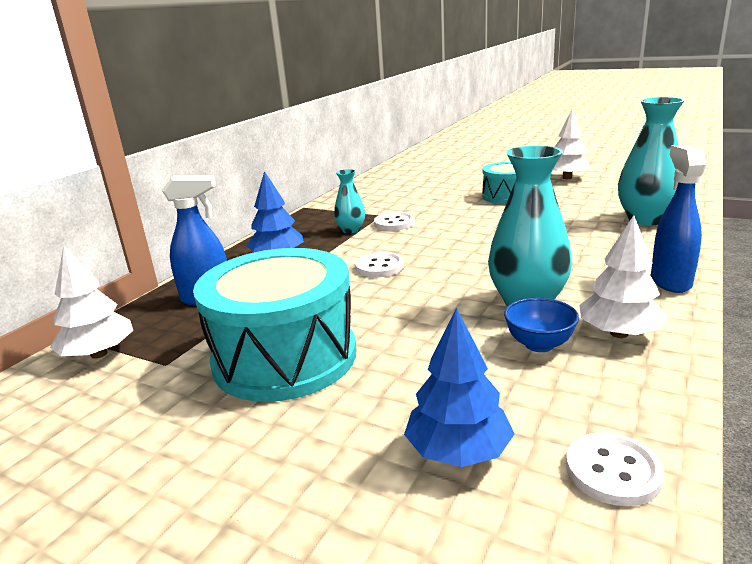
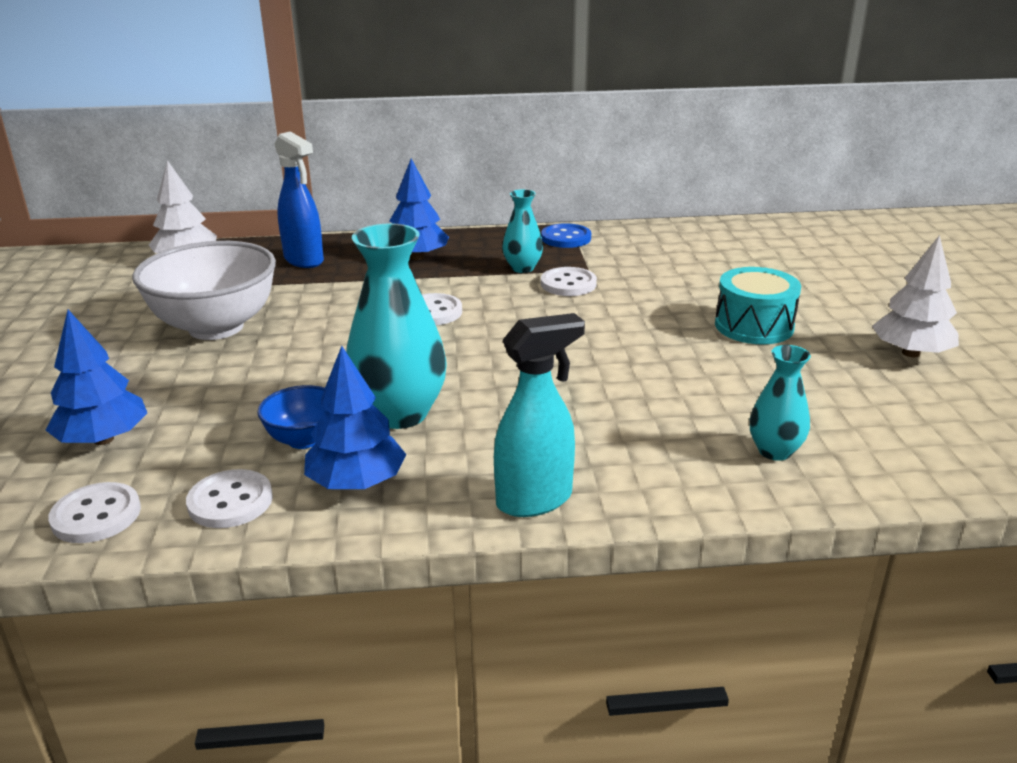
camera: 55 degrees right, 5 degrees up
(285, 357) = (216, 327): turquoise drum -> white bowl
(325, 212) = (566, 238): none -> blue button
(619, 333) = (356, 483): white tree -> blue tree
(621, 391) = (230, 501): none -> white button
(646, 219) = (774, 451): turquoise vase -> turquoise vase, size x0.55
(670, 281) = (535, 500): blue spray bottle -> turquoise spray bottle

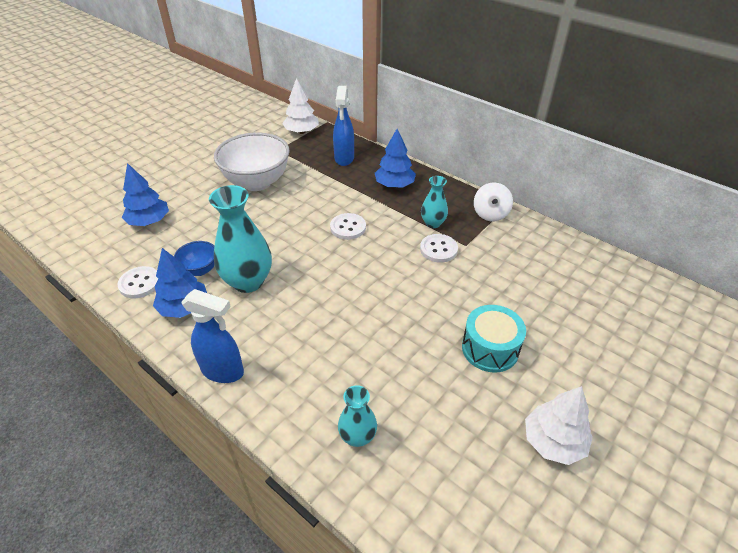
camera: 45 degrees right, 15 degrees up
(96, 515) = (102, 258): white button -> none
(535, 500) = (223, 371): turquoise spray bottle -> blue spray bottle
(566, 238) = (490, 214): blue button -> white spinning top

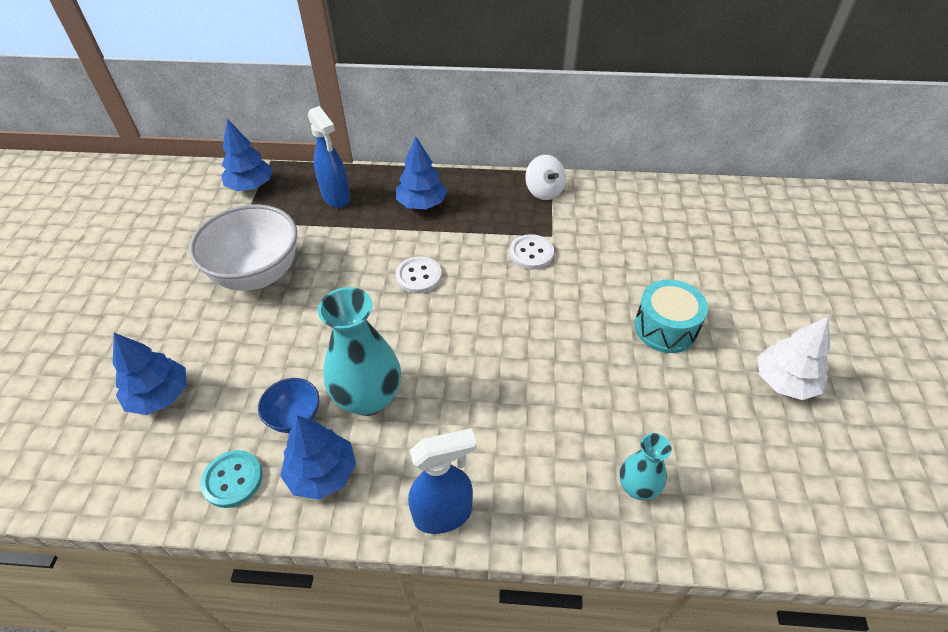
camera: 35 degrees left, 5 degrees up
(140, 283) = (232, 479): white button -> turquoise button
(301, 132) = (251, 186): white tree -> blue tree
(433, 223) = (500, 228): turquoise vase -> none

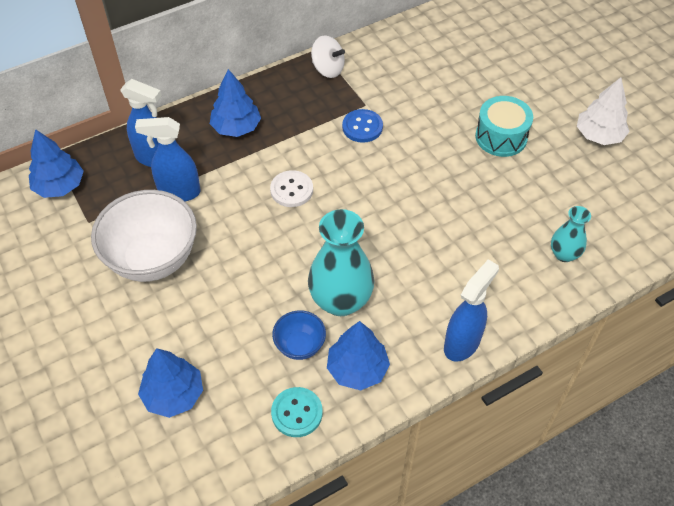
camera: 35 degrees left, 5 degrees up
(328, 232) = (179, 192): none -> blue spray bottle
(531, 253) = (362, 127): white button -> blue button

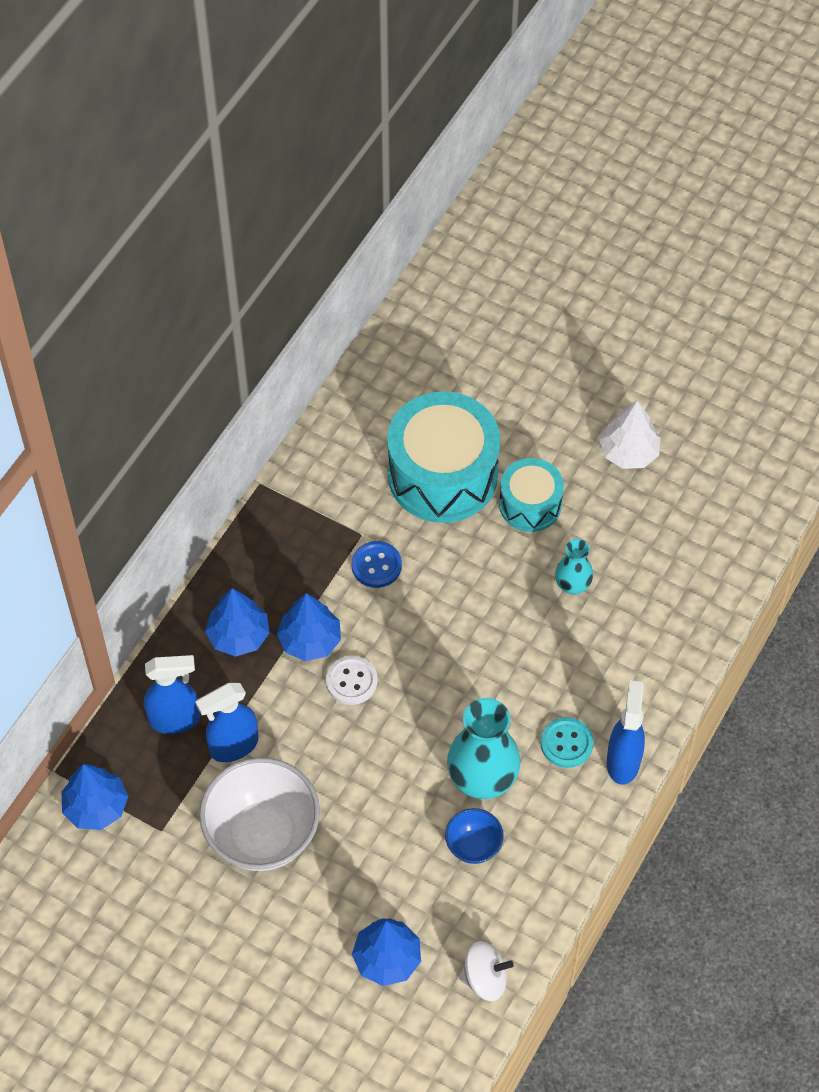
camera: 30 degrees left, 5 degrees up
(297, 413) = (514, 912): turquoise button -> turquoise button (566, 743)
(328, 69) = (289, 507): white spinning top -> white spinning top (485, 979)
(357, 369) = (542, 839): blue tree -> blue tree (310, 640)
(448, 93) = (442, 475): none -> turquoise drum
(564, 254) = (666, 615): turquoise vase -> turquoise vase (572, 585)

